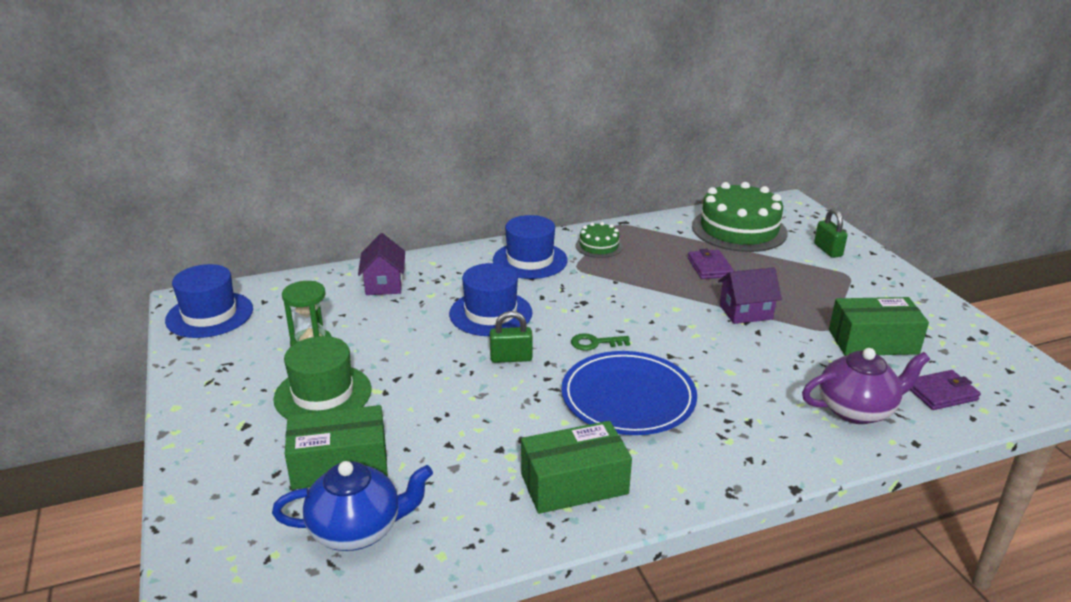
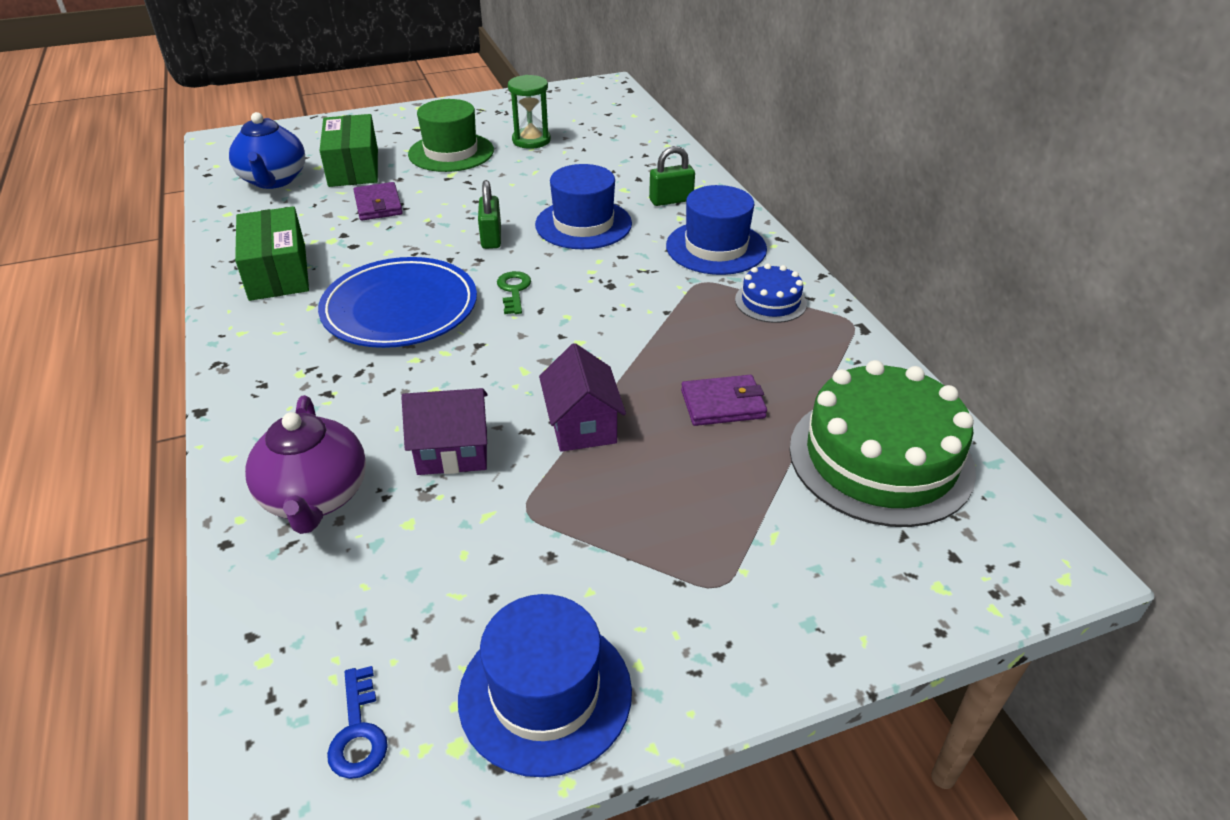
camera: 90 degrees right, 10 degrees up
(209, 315) = (584, 96): blue hat -> blue hat (545, 694)
(384, 284) = (645, 163): purple house -> purple house (452, 452)
(599, 246) = (770, 301): green cake -> blue cake
(828, 250) = (825, 577): green padlock -> green padlock (671, 200)
(873, 342) = (483, 562): green box -> none
(941, 393) = (323, 614): purple wallet -> purple wallet (378, 205)
(999, 371) = (358, 732): none -> blue key

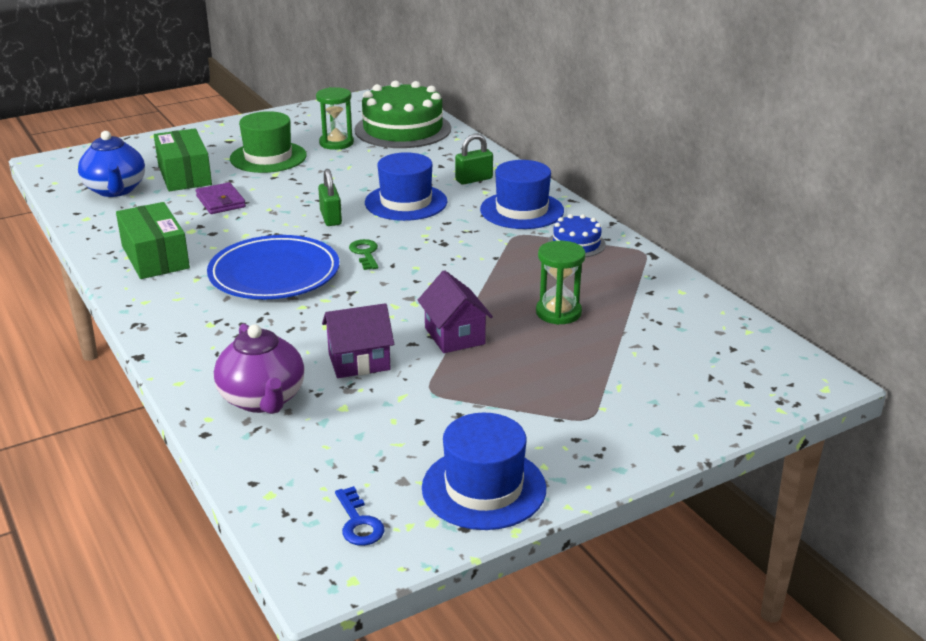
camera: 10 degrees left, 10 degrees down
(722, 404) = (558, 313): purple wallet -> green hourglass
(880, 458) = (684, 334): green cake -> green cake (402, 129)

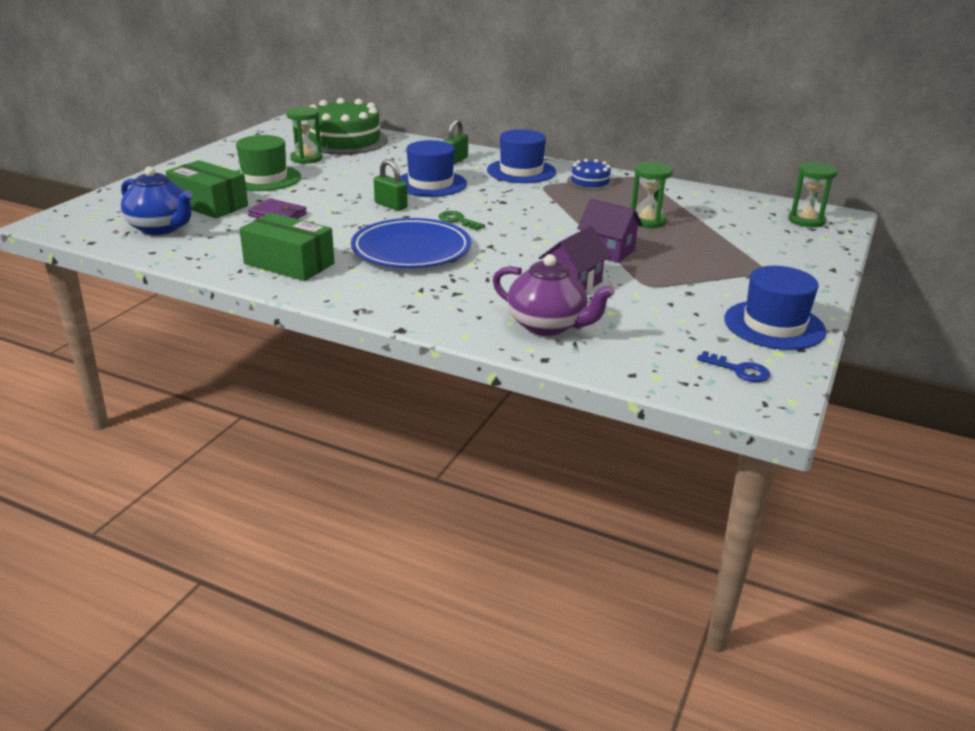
camera: 35 degrees left, 0 degrees up
(759, 371) = (806, 221): none -> green hourglass

